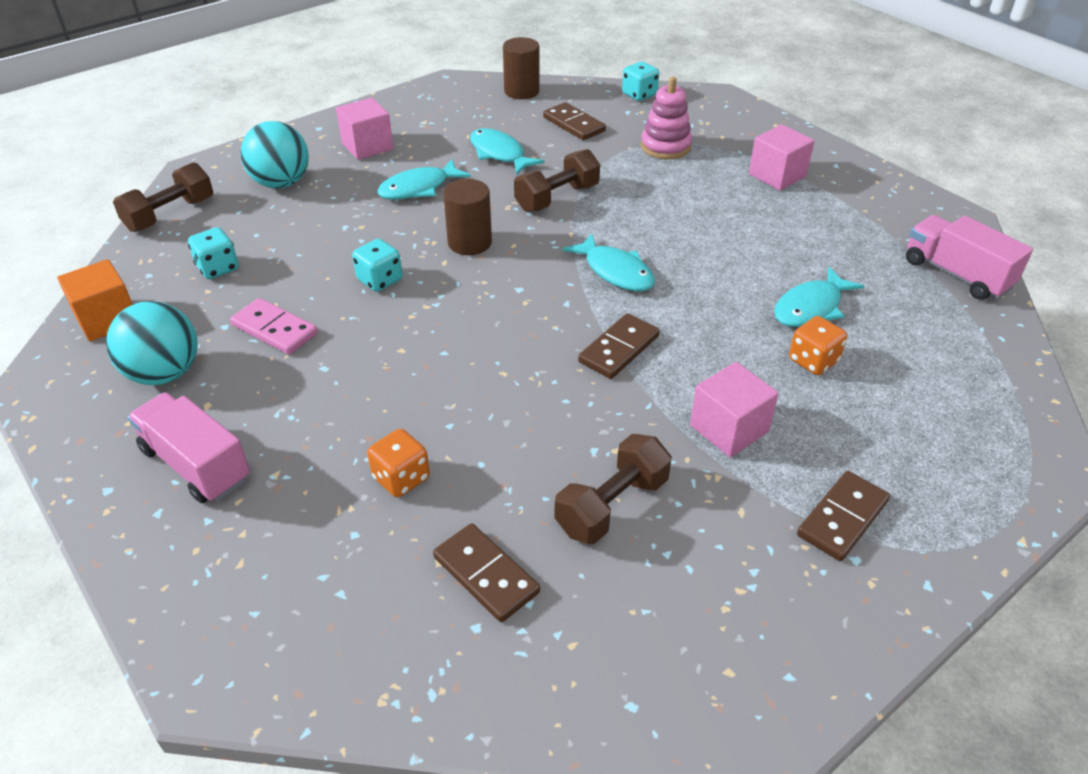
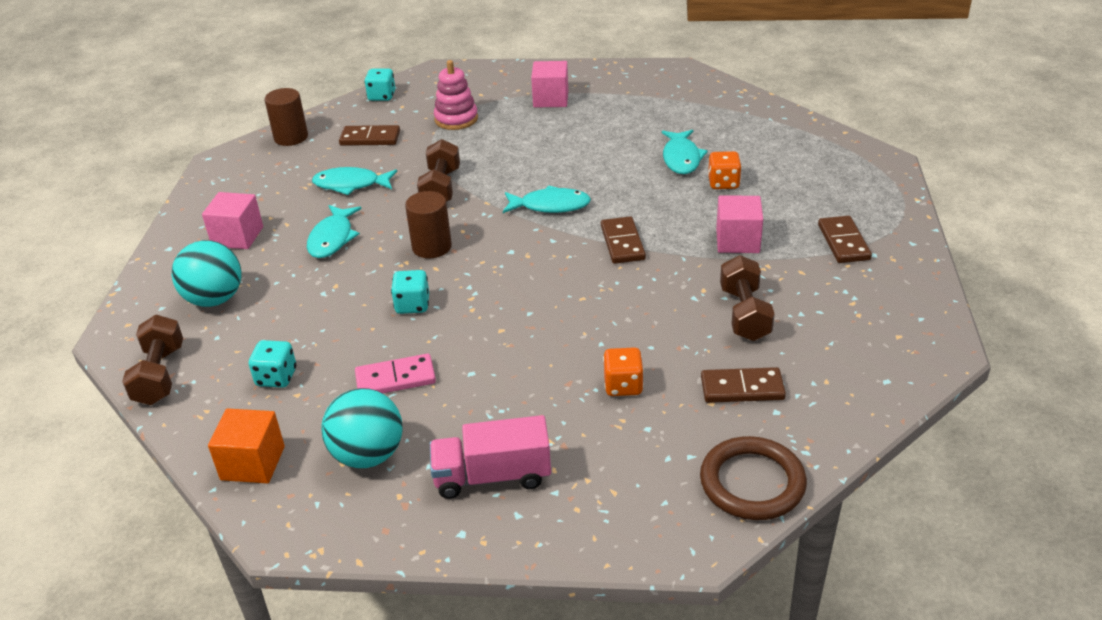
camera: 45 degrees left, 5 degrees down
(340, 672) = (752, 483): none -> brown ring
(956, 274) = (721, 99): pink truck -> none

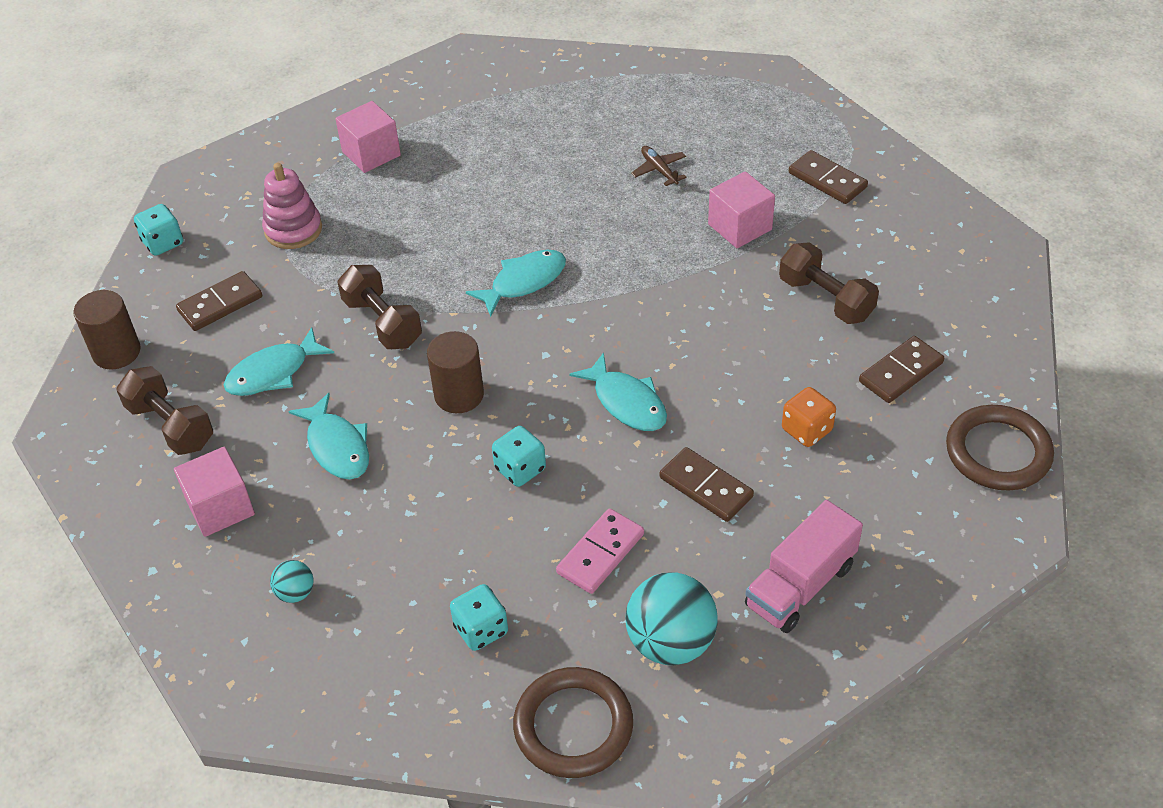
camera: 40 degrees left, 10 degrees up
(160, 375) = (351, 710): brown dumbbell -> brown dumbbell (171, 425)
(215, 299) = (295, 593): turquoise ball -> turquoise ball, size x0.48
(253, 463) = (573, 726): orange cube -> brown ring
(622, 243) = (640, 285): brown domino -> brown domino (705, 487)
(681, 158) = (589, 161): turquoise fish -> turquoise fish (626, 402)
(723, 183) = (659, 170): orange dice -> brown plane

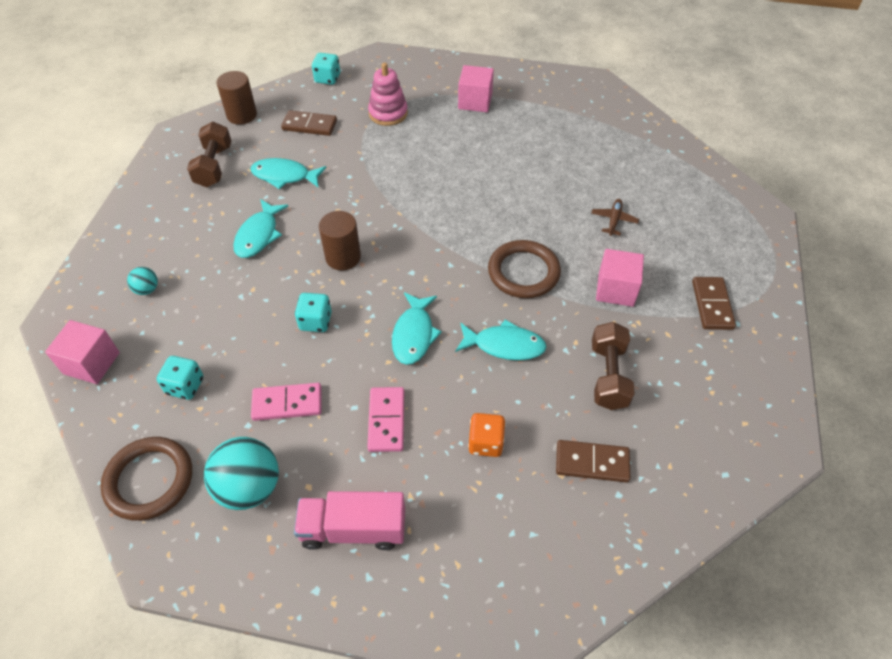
camera: 45 degrees right, 5 degrees up
(220, 507) = (178, 221): pink cube -> pink cube (91, 363)
(382, 322) = (362, 190): brown dumbbell -> none
(524, 282) = (455, 225): turquoise fish -> turquoise fish (504, 345)
(705, 487) = (386, 420): brown domino -> pink domino
(998, 452) = (583, 574): brown ring -> brown ring (523, 272)

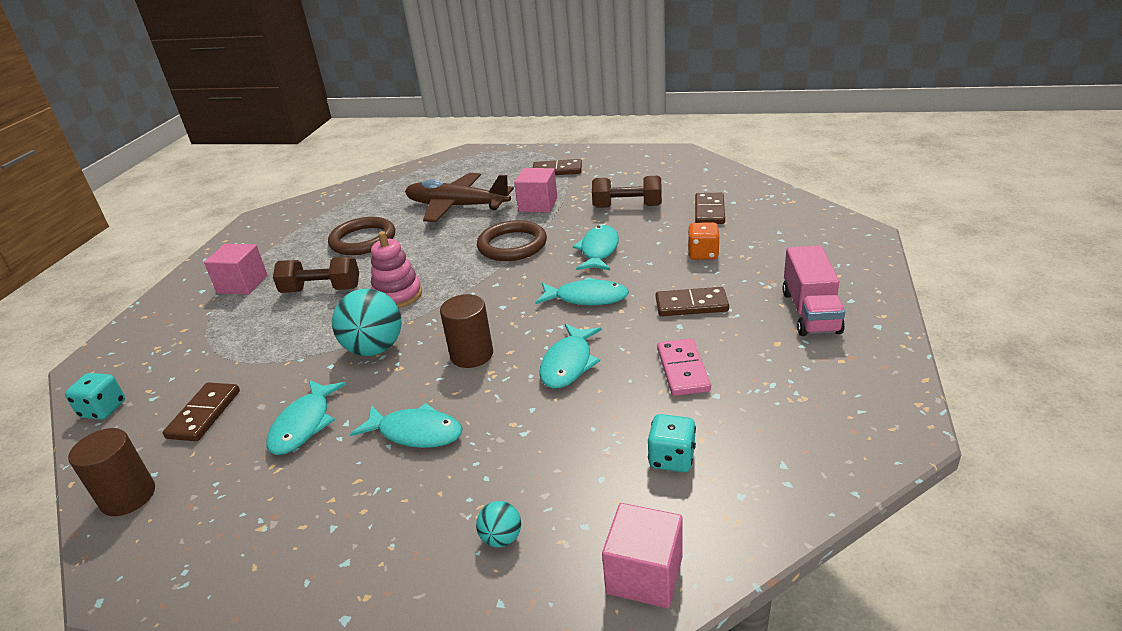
camera: 85 degrees left, 20 degrees down
(149, 480) = (811, 463): brown ring -> brown ring (363, 240)
(214, 166) = (243, 509): brown dumbbell -> brown dumbbell (321, 290)
(249, 487) = (792, 381): turquoise ball -> turquoise ball (375, 349)
(315, 321) = (568, 364): turquoise dice -> turquoise fish
(386, 420) = (691, 305): pink domino -> brown domino
(388, 113) = (223, 345): pink stacking toy -> pink stacking toy (398, 295)
(614, 220) = (457, 206): brown plane -> brown plane, size x2.43

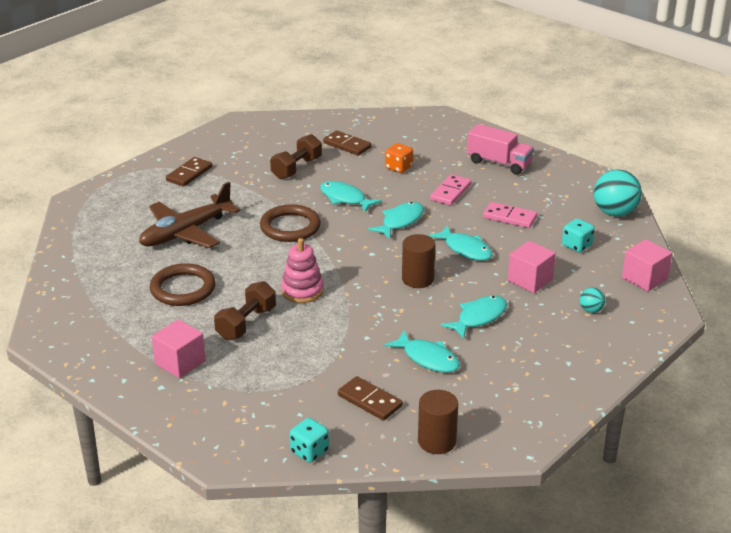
camera: 65 degrees left, 0 degrees up
(375, 349) = (366, 315): turquoise ball -> turquoise ball (614, 213)
(538, 205) = (239, 199): pink cube -> pink cube (530, 280)
(691, 305) = (450, 192): brown domino -> pink domino

